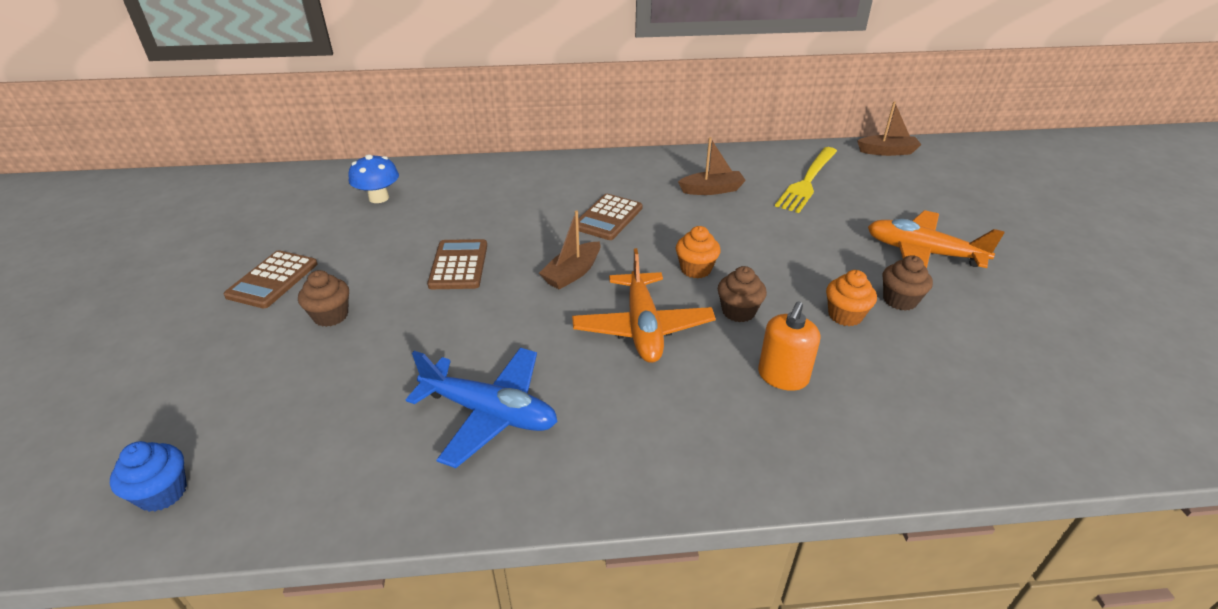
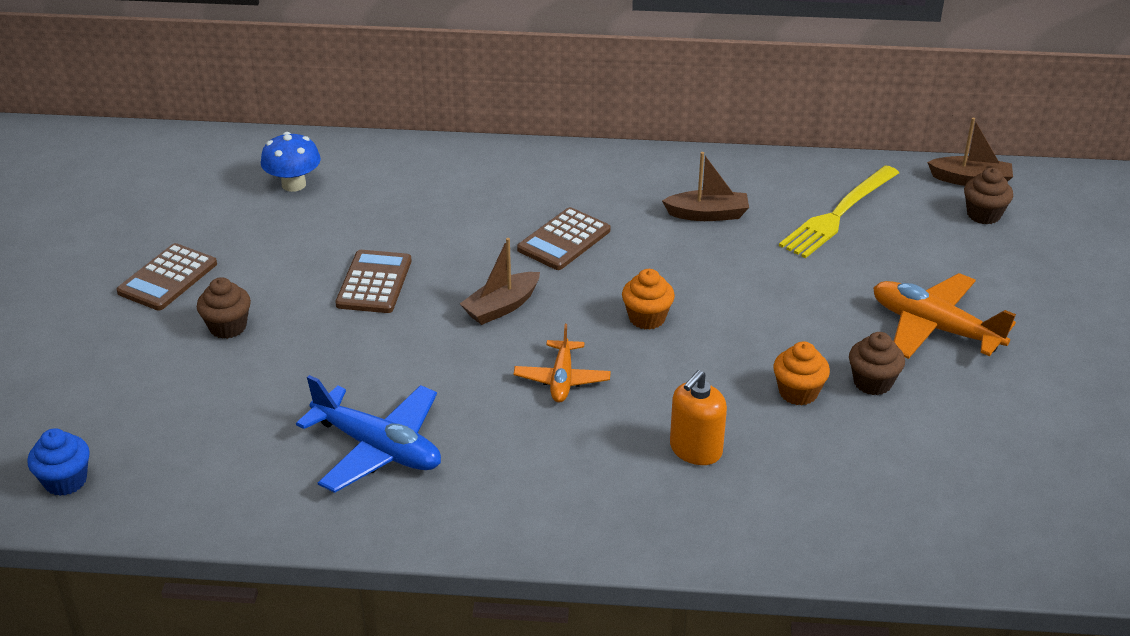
camera: 10 degrees right, 0 degrees up
(642, 327) = (562, 379): orange plane -> orange plane, size x0.61
(738, 311) = (677, 374): brown cupcake -> brown cupcake (983, 214)

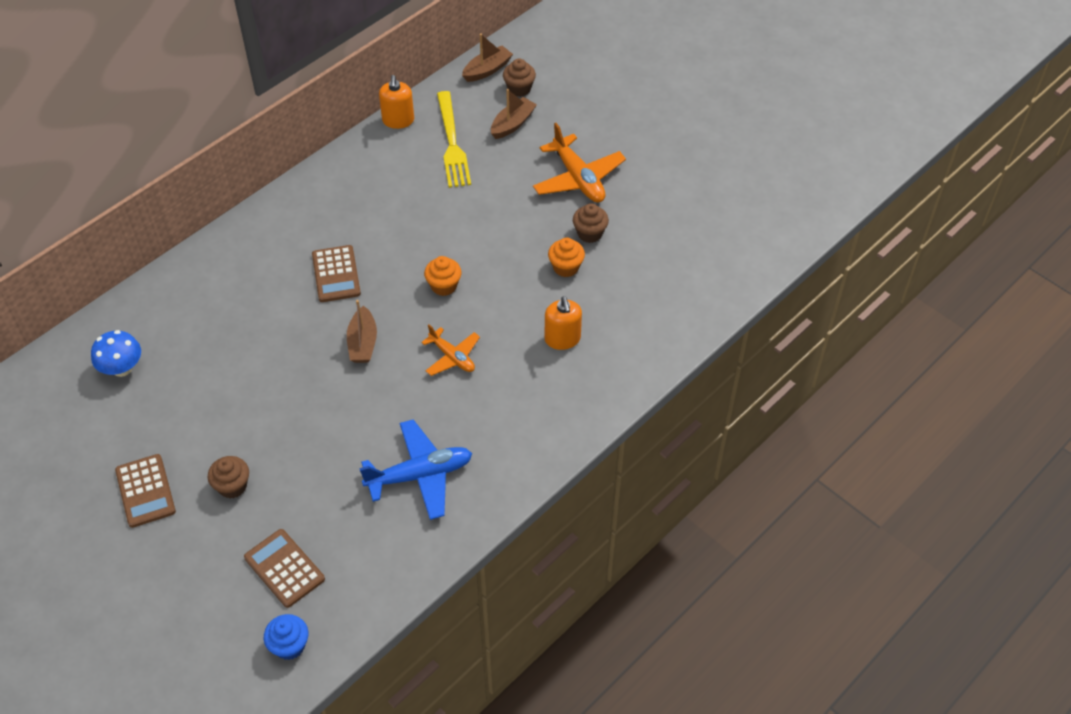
camera: 50 degrees left, 15 degrees up
(374, 283) = (272, 388): brown calculator -> brown calculator (284, 568)
(707, 214) = (388, 196): brown boat -> brown boat (512, 124)
(811, 165) = (398, 120): none -> orange soap dispenser
(934, 328) = (578, 178): orange plane -> orange plane turned 105 degrees counterclockwise

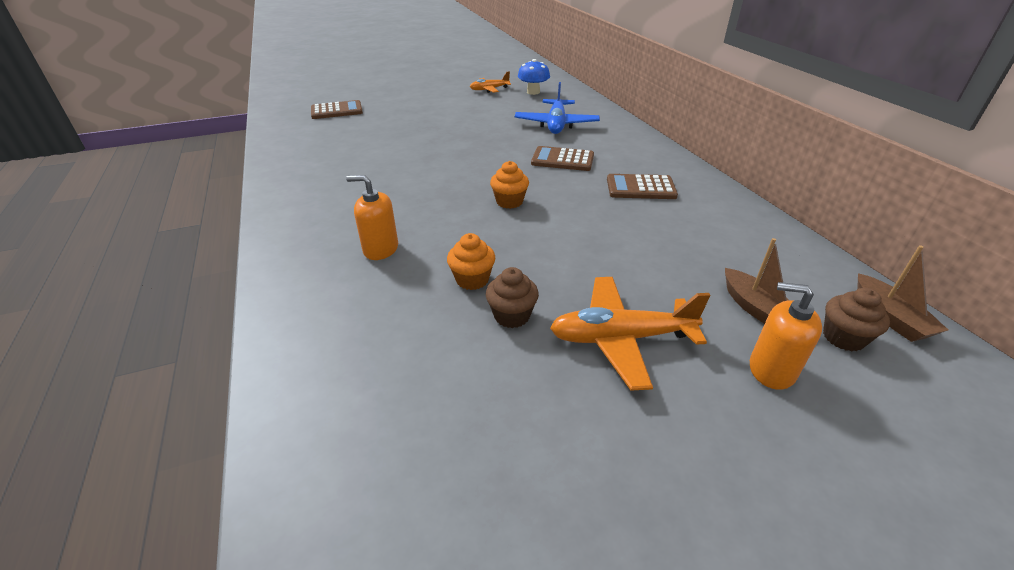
camera: 115 degrees right, 15 degrees down
(145, 491) = (437, 89): brown calculator -> brown calculator (640, 188)
(232, 486) = (411, 106): brown cupcake -> none
(289, 645) = (290, 106): blue cupcake -> none
(363, 343) = (480, 158): brown boat -> none
(398, 120) = (773, 225): orange soap dispenser -> orange soap dispenser (771, 370)
(420, 475) = (337, 156): blue plane -> blue plane (556, 124)
(452, 143) = (725, 252): yellow fork -> none
(452, 357) = (425, 189): orange plane -> orange plane (489, 89)

